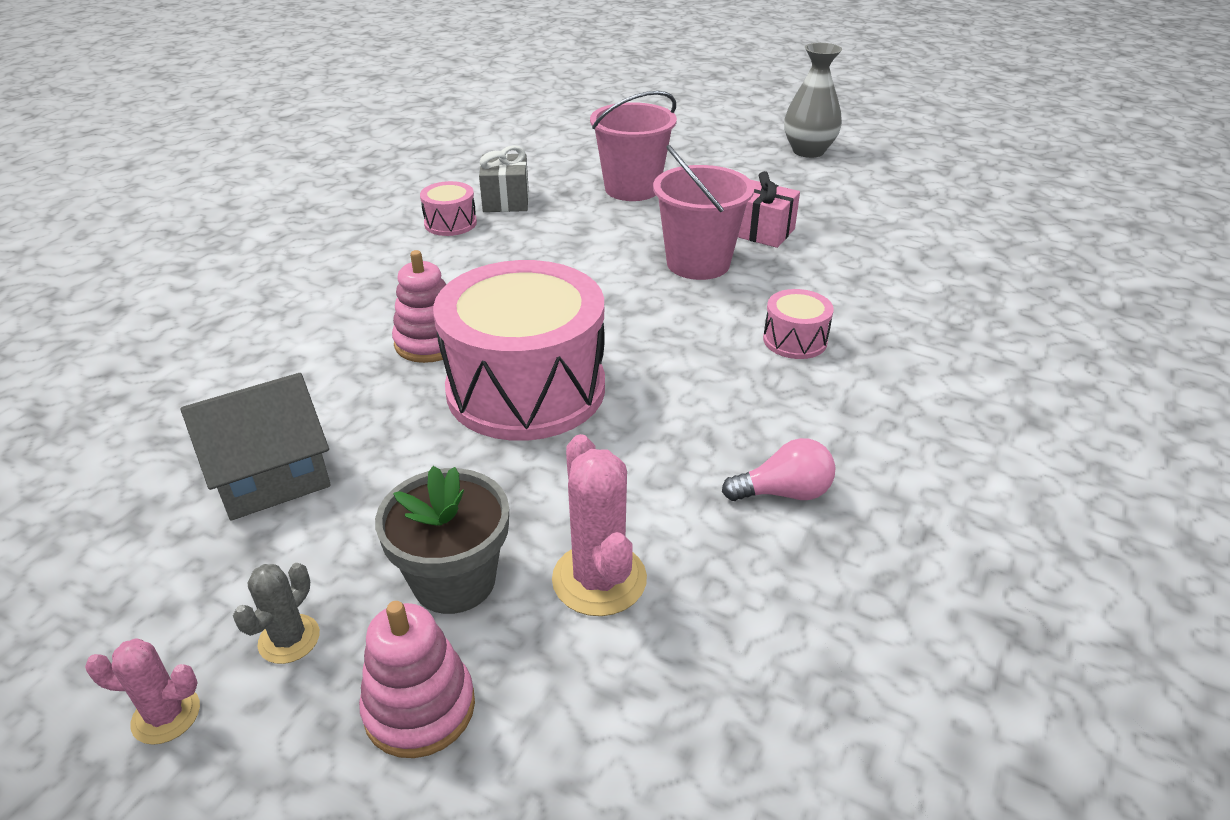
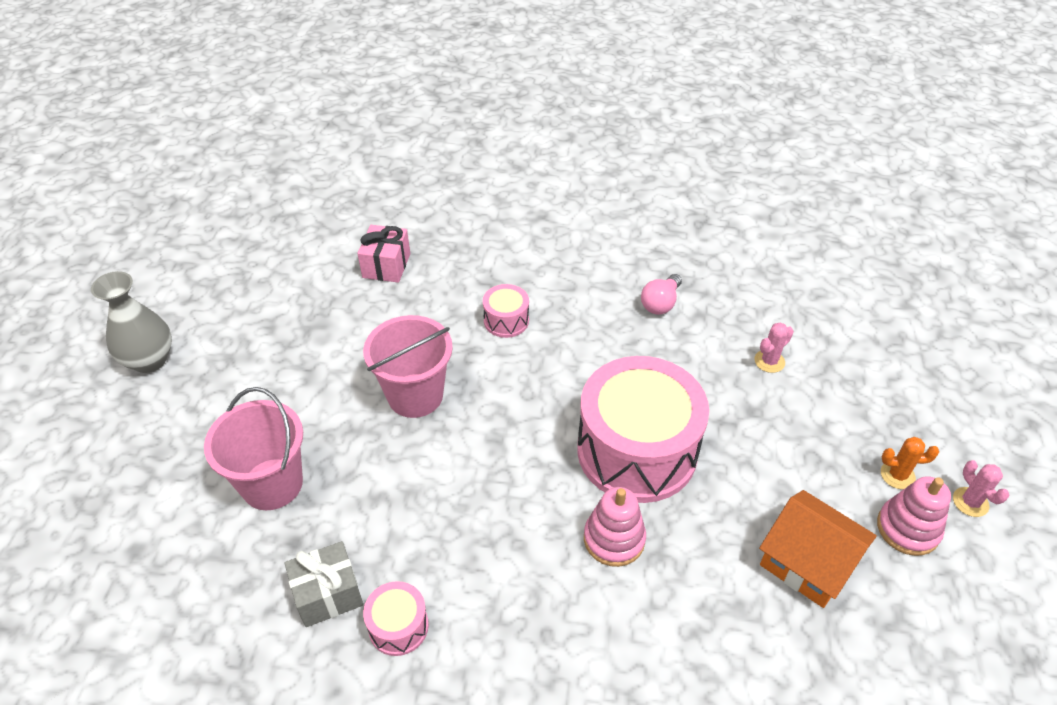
camera: 110 degrees left, 10 degrees up
(270, 475) = (808, 562): grey house -> orange house
(289, 639) = (897, 475): grey cactus -> orange cactus
(419, 708) = (886, 403): pink stacking toy -> pink stacking toy (907, 528)
(454, 580) = (813, 420): grey flower pot -> none
(599, 579) = (769, 361): pink cactus -> pink cactus, size x0.59
(761, 232) = (344, 365): pink gift -> pink gift (386, 265)
(784, 493) = (660, 303): pink light bulb -> pink light bulb turned 120 degrees counterclockwise

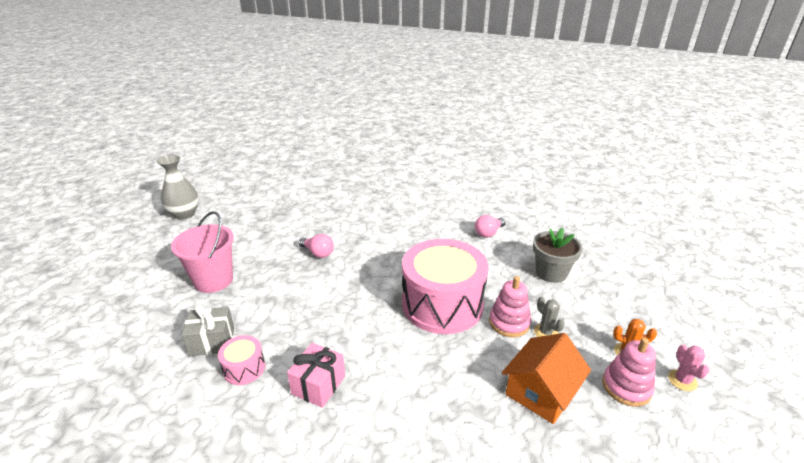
camera: 15 degrees right, 15 degrees down
(386, 265) = (333, 193): pink gift -> pink gift (318, 385)
(415, 395) = (318, 253): pink bucket -> pink light bulb
(506, 320) = (389, 227): pink drum -> none
(614, 539) = (406, 349): pink stacking toy -> pink stacking toy (509, 323)
(769, 361) = (551, 273): pink cactus -> grey flower pot
(789, 467) = (545, 332): none -> grey cactus
(808, 562) = (541, 392): orange house -> orange house turned 75 degrees clockwise

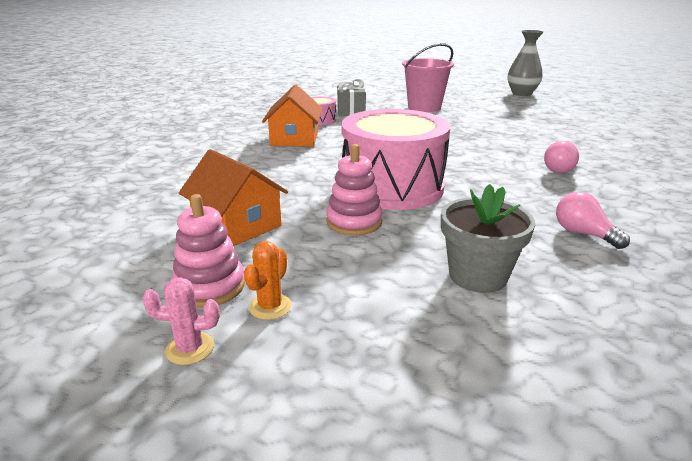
camera: 95 degrees right, 5 degrees down
(318, 253) = (477, 136): pink light bulb -> pink light bulb (561, 169)
(318, 385) = (294, 139): pink gift -> orange house
(545, 332) = (330, 245): grey cactus -> none

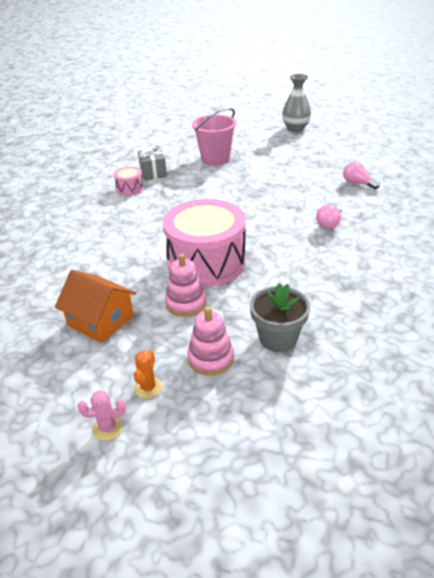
camera: 10 degrees left, 10 degrees up
(210, 287) = (102, 378): pink stacking toy -> pink stacking toy (211, 358)
(294, 139) = (114, 216): orange house -> none
(583, 234) = (345, 289): pink light bulb -> pink light bulb (357, 183)

